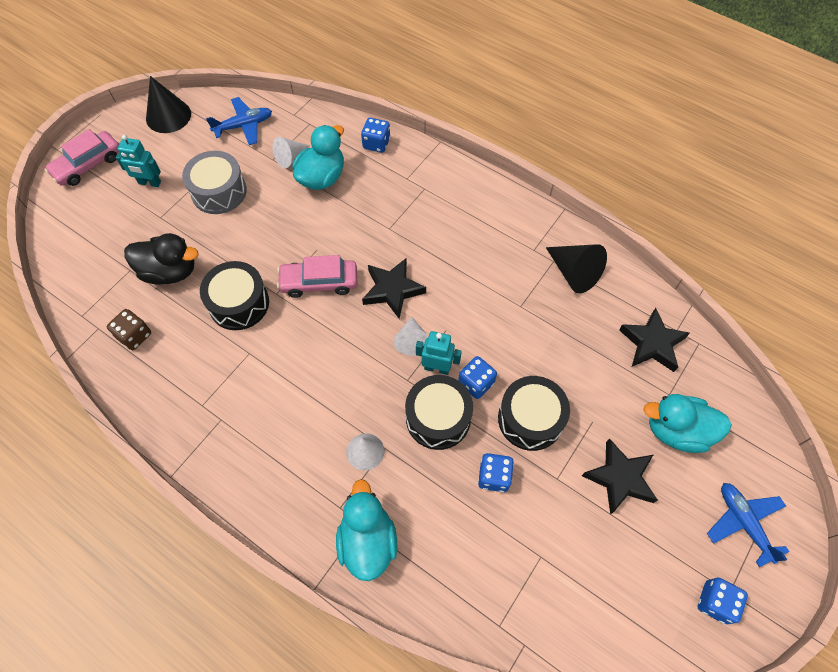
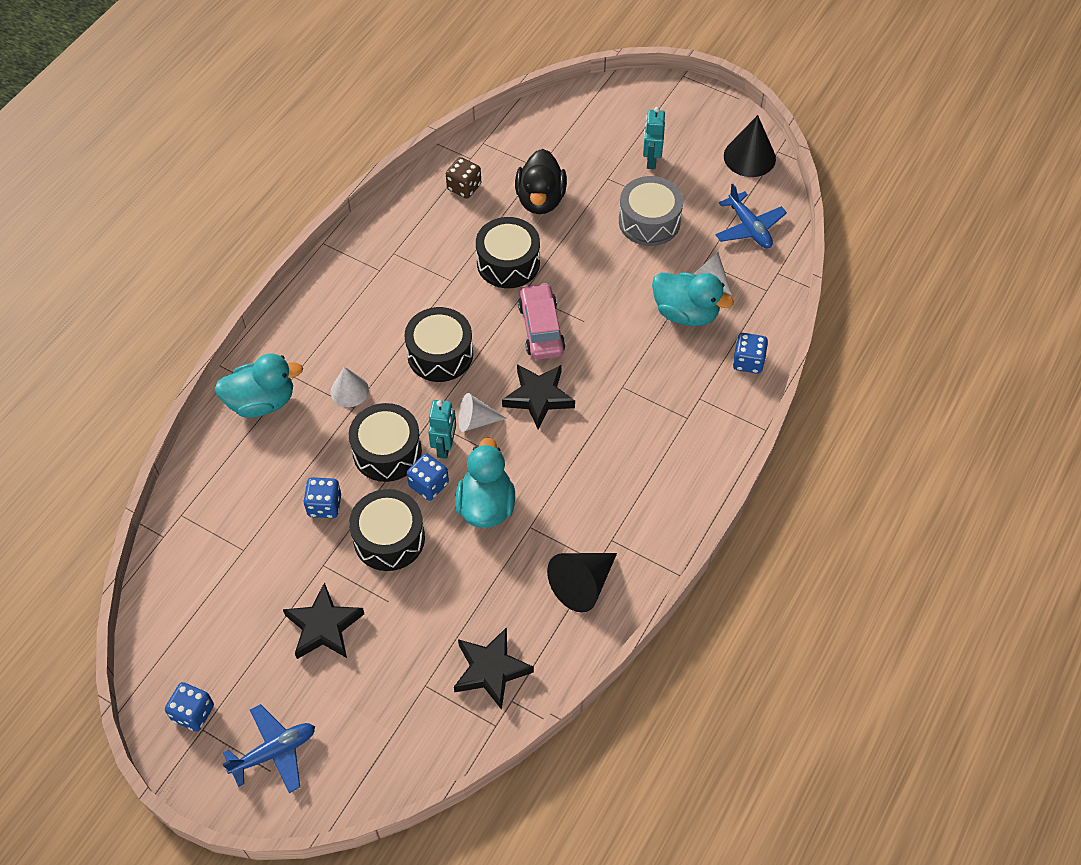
camera: 85 degrees right, 5 degrees down
(88, 165) = (666, 105): pink car -> none
(334, 367) = (440, 354): none -> black drum
(677, 431) = (380, 690): turquoise duck -> turquoise duck (486, 505)

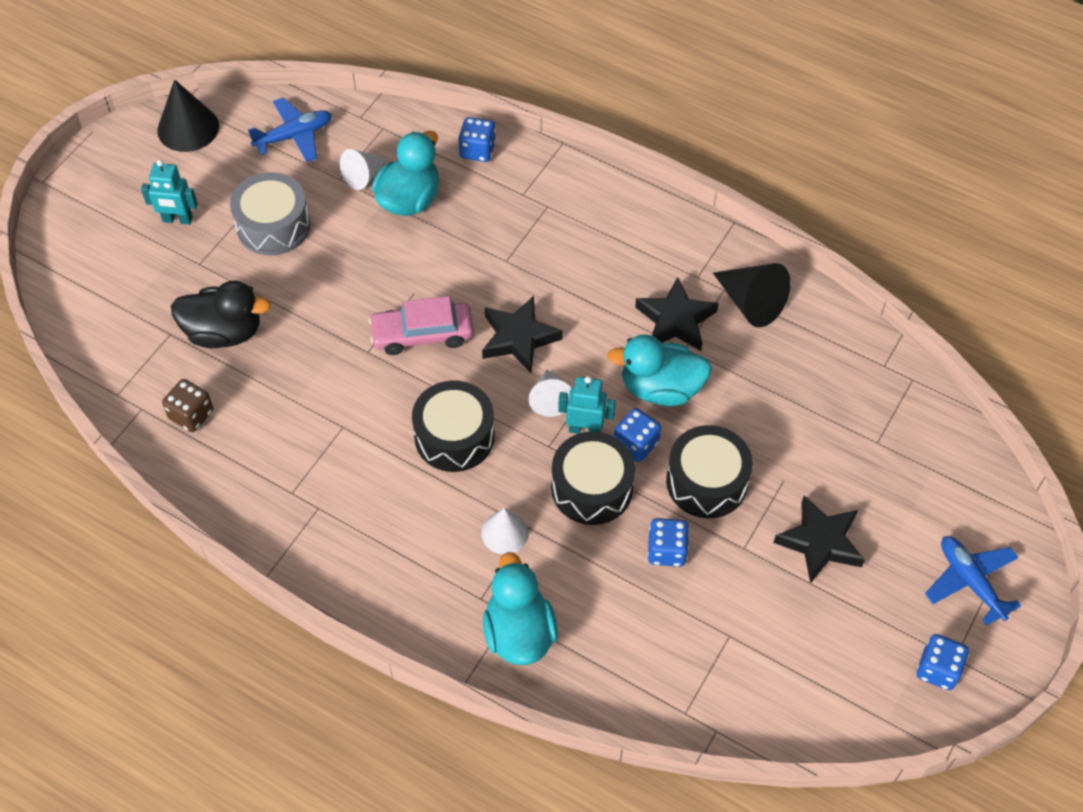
camera: 90 degrees left, 0 degrees up
(491, 670) = (854, 383): black star -> black star (675, 320)
(508, 263) = (321, 367): black drum -> none

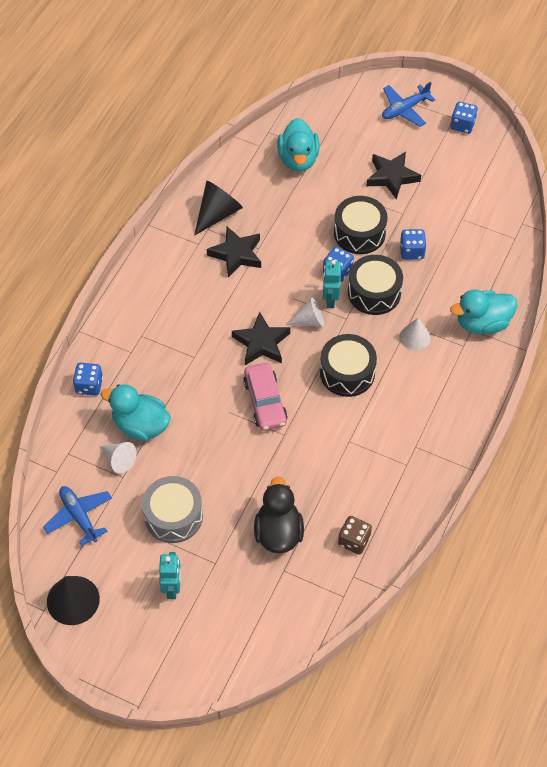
camera: 95 degrees left, 0 degrees up
(660, 388) = (292, 260): turquoise duck -> turquoise duck (298, 159)

